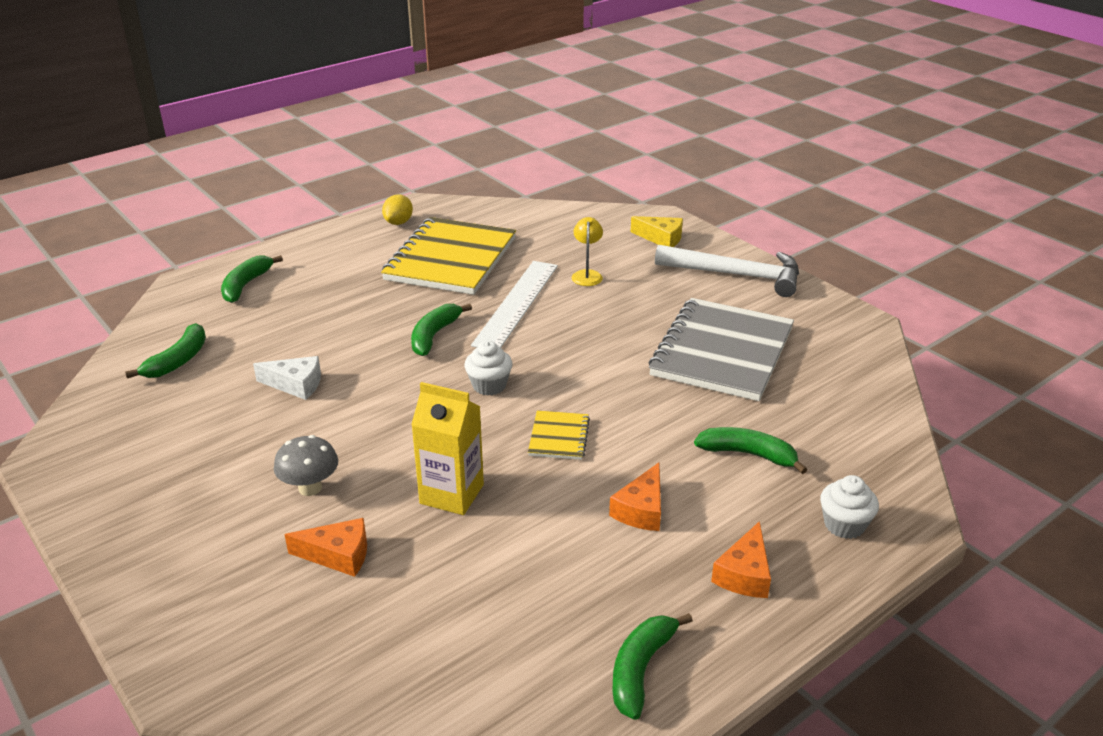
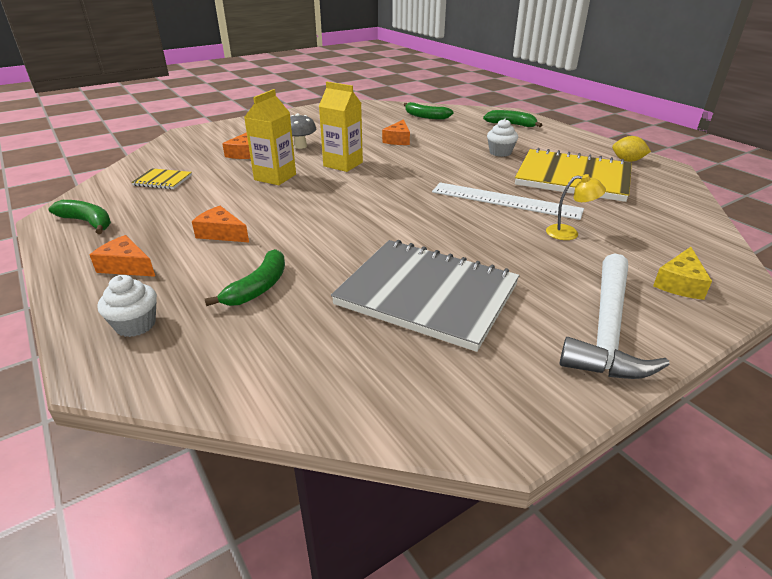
camera: 95 degrees right, 0 degrees up
(296, 384) = (398, 140): white cheese -> orange cheese
(400, 431) = (343, 164): none -> yellow carton
(434, 336) = (453, 172): green banana -> none
(489, 385) = (387, 189): white cupcake -> white cupcake (500, 152)
(558, 437) = (317, 209): yellow notebook -> yellow notebook (163, 180)

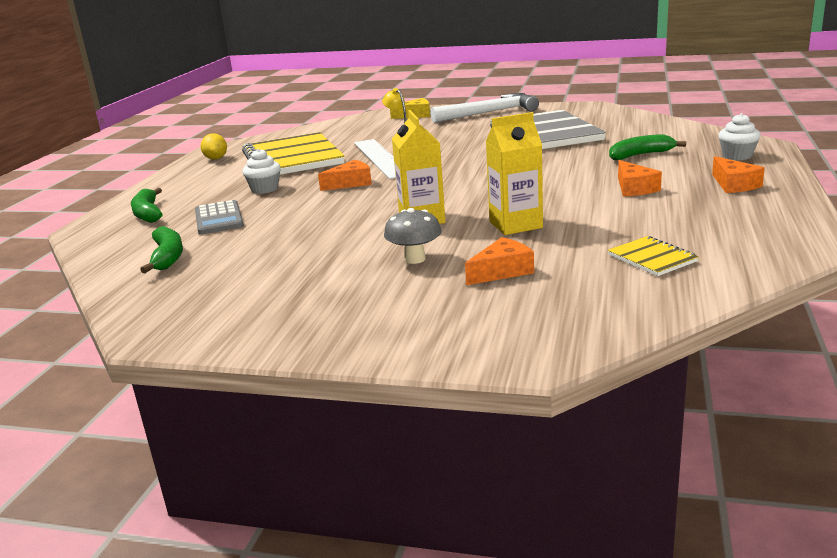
camera: 130 degrees left, 10 degrees down
(88, 222) = (767, 229): green banana -> none
(398, 140) = (297, 231): orange cheese -> orange cheese (350, 183)
(463, 133) = (219, 219): none -> grey calculator

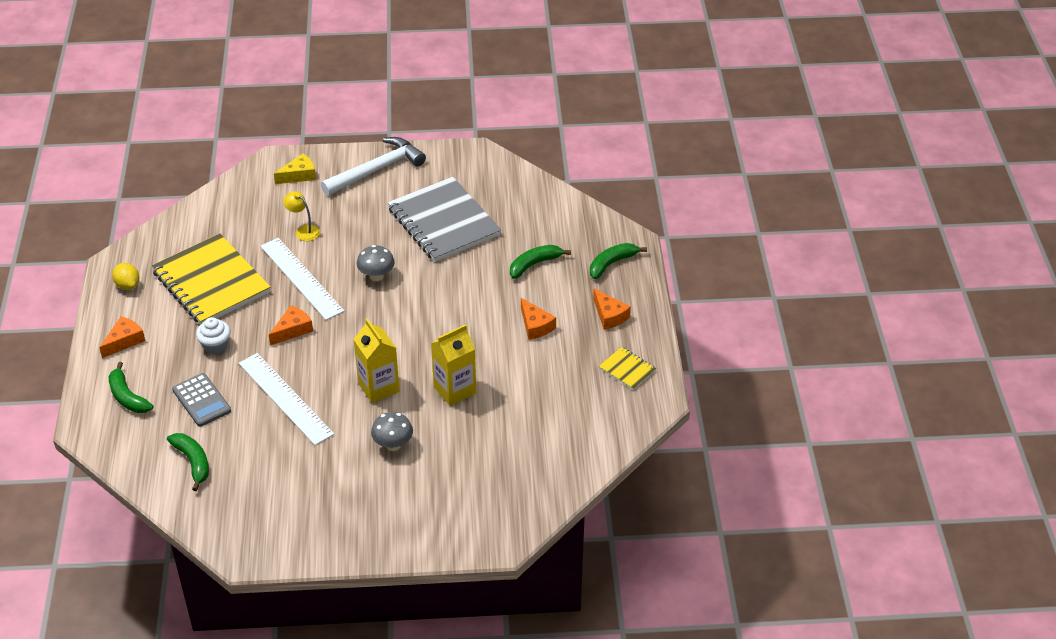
camera: 20 degrees left, 20 degrees up
(309, 221) = (285, 398): none -> white ruler
(459, 158) = (376, 276): none -> grey mushroom
(502, 271) = (460, 454): orange cheese -> orange cheese (124, 341)
(652, 258) = (557, 427): yellow notebook -> yellow notebook (627, 370)
(737, 156) = (611, 264): white cupcake -> green banana

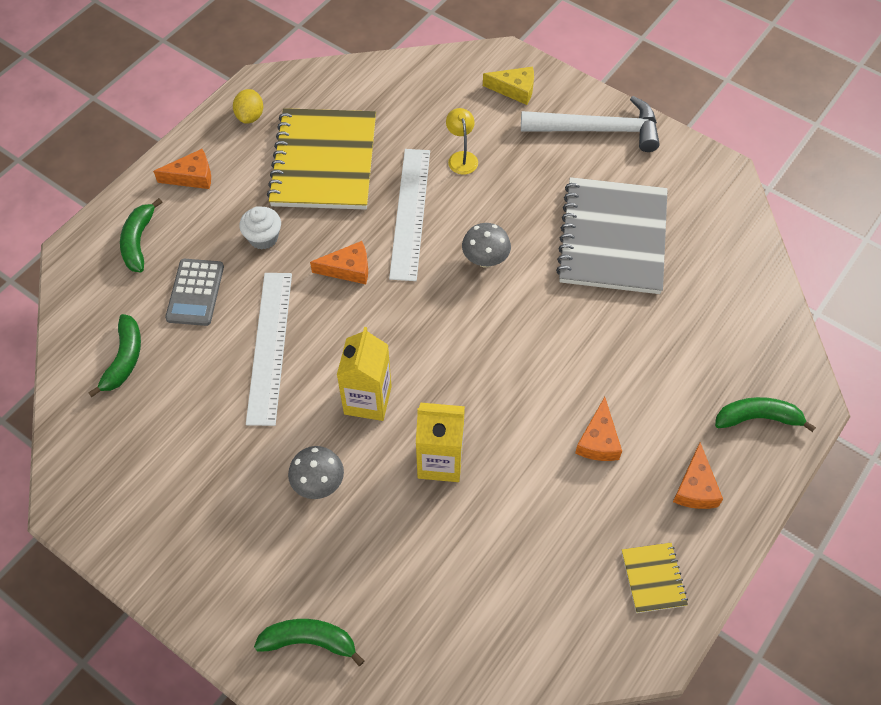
camera: 40 degrees right, 15 degrees up
(534, 264) = (666, 358): green banana -> green banana (309, 641)

